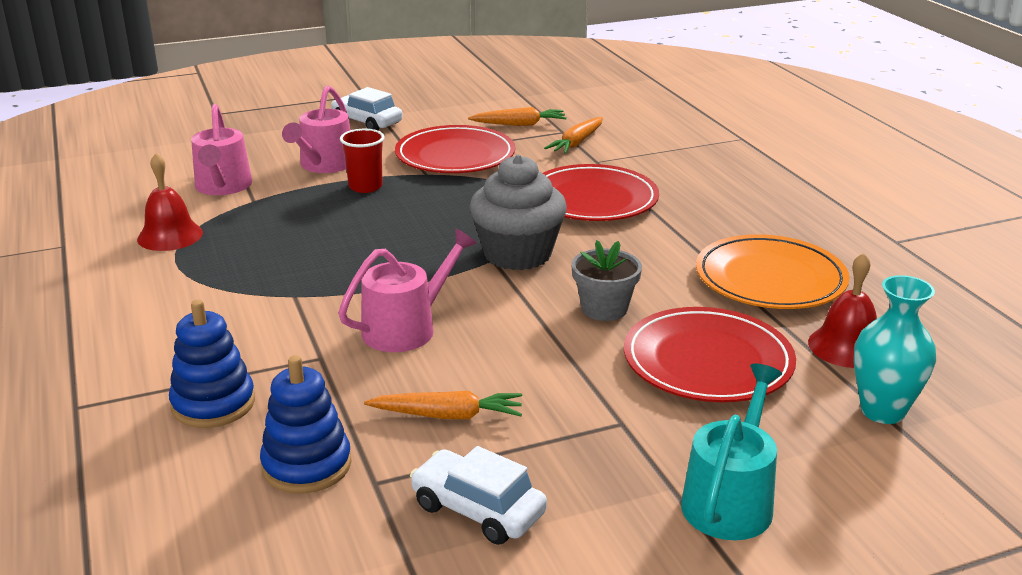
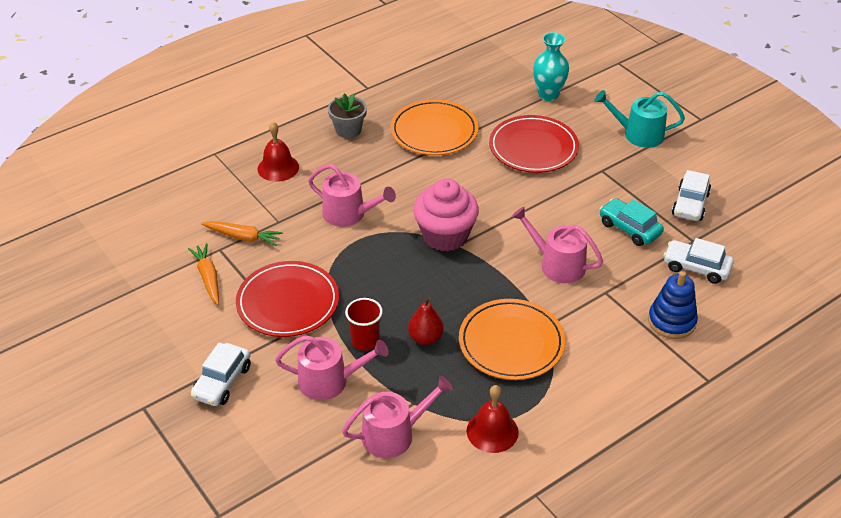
camera: 105 degrees left, 15 degrees up
(287, 268) = (511, 343): none -> orange plate
(307, 465) = (696, 267): blue stacking toy -> white car
(342, 218) = (425, 338): none -> red pear
(448, 415) = (629, 228): orange carrot -> turquoise car
(517, 254) = (445, 236): grey cupcake -> pink cupcake
(592, 199) = (349, 214): red plate -> pink watering can
(604, 309) = (497, 189): grey flower pot -> grey flower pot (348, 130)
(846, 346) = (496, 105): red bell -> red bell (278, 168)

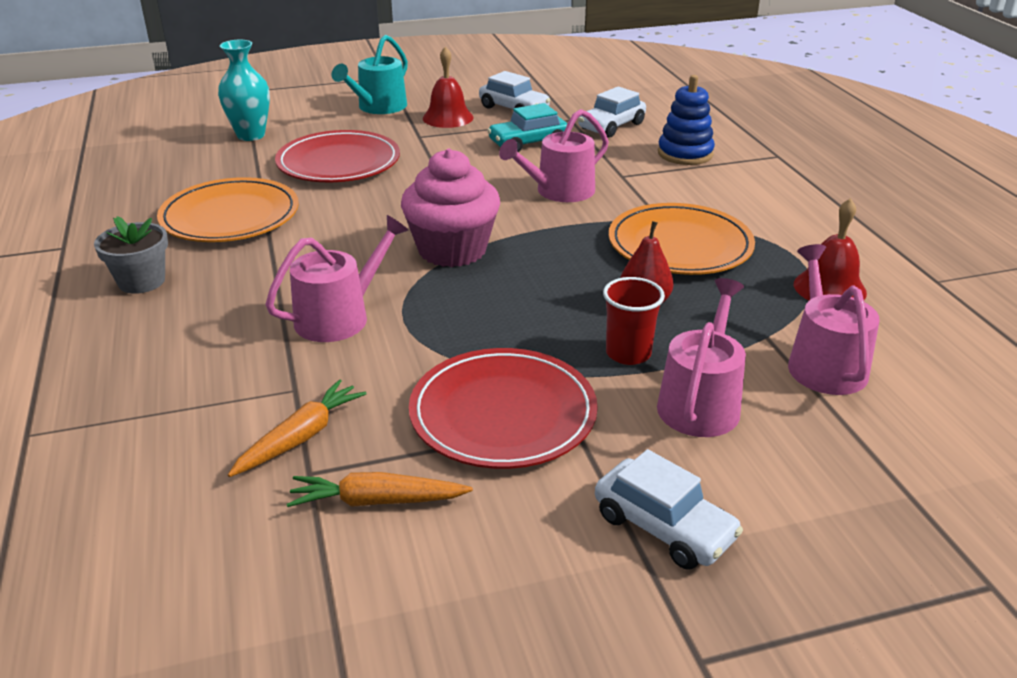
camera: 70 degrees left, 10 degrees down
(278, 168) = (155, 365): red bell -> red bell (448, 117)

